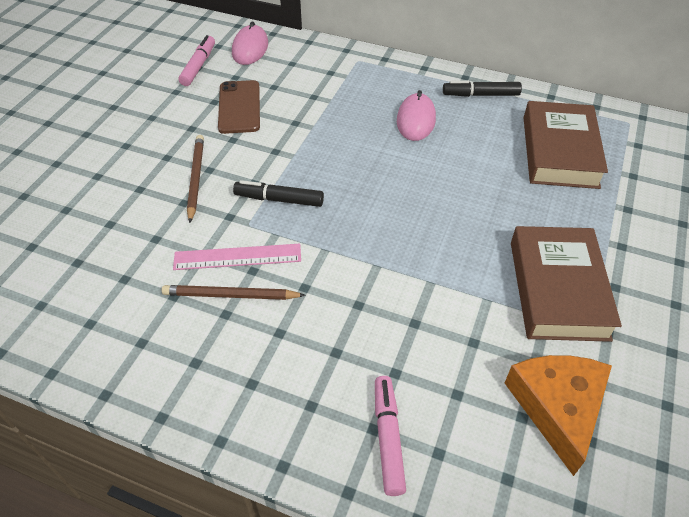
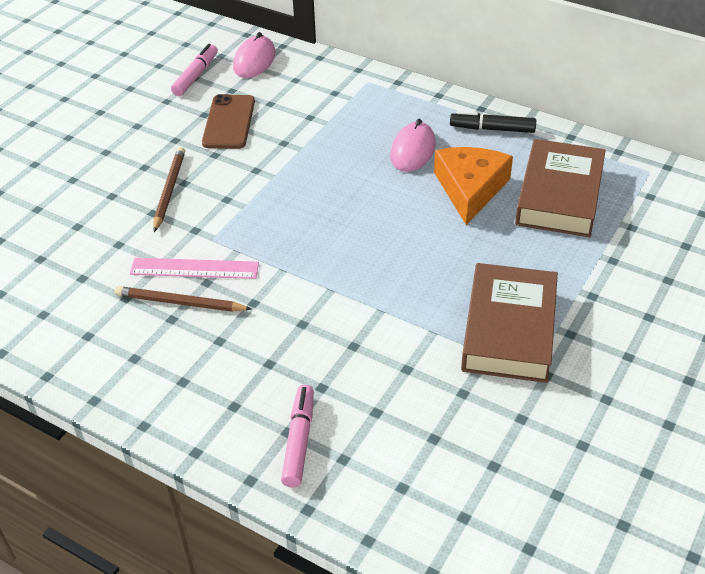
camera: 10 degrees right, 5 degrees down
(279, 199) = (248, 218): black marker -> none
(558, 407) = (471, 434): orange cheese -> orange cheese (470, 189)

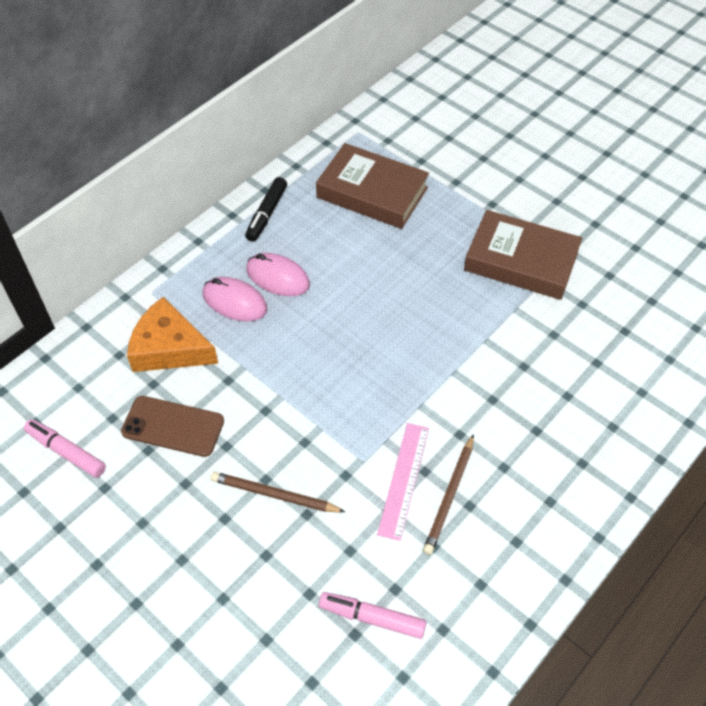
camera: 80 degrees left, 10 degrees up
(254, 60) = (63, 389): pink mouse -> pink mouse (234, 302)
(299, 441) = (623, 419): pink marker -> pink marker (372, 618)
(470, 189) = (346, 248): orange cheese -> orange cheese (169, 348)

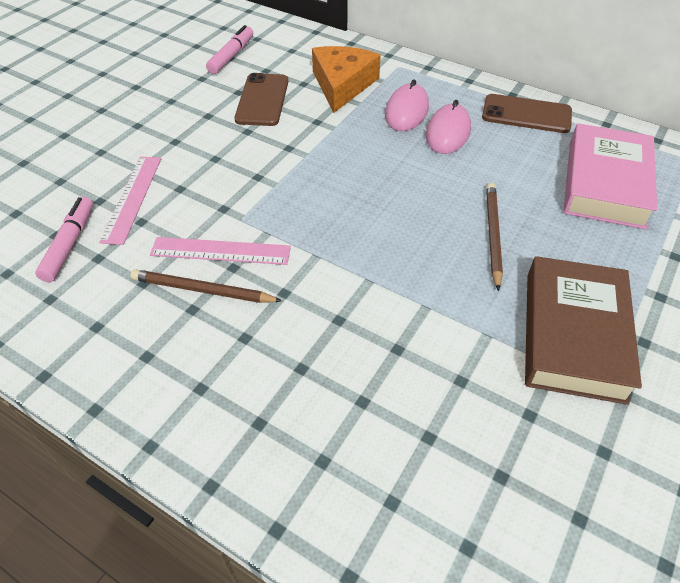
camera: 80 degrees right, 5 degrees down
(267, 214) = (526, 114): black marker -> brown phone
(274, 495) = (198, 166): brown pencil -> brown pencil (492, 235)
(313, 559) = (132, 198): none -> pink ruler
(372, 192) = (605, 183): brown book -> pink book

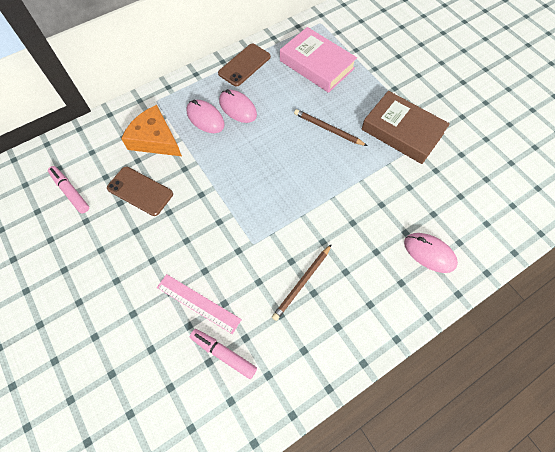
camera: 65 degrees left, 15 degrees up
(220, 251) = (275, 263): pink ruler -> none
(339, 452) = (429, 253): none -> pink mouse

